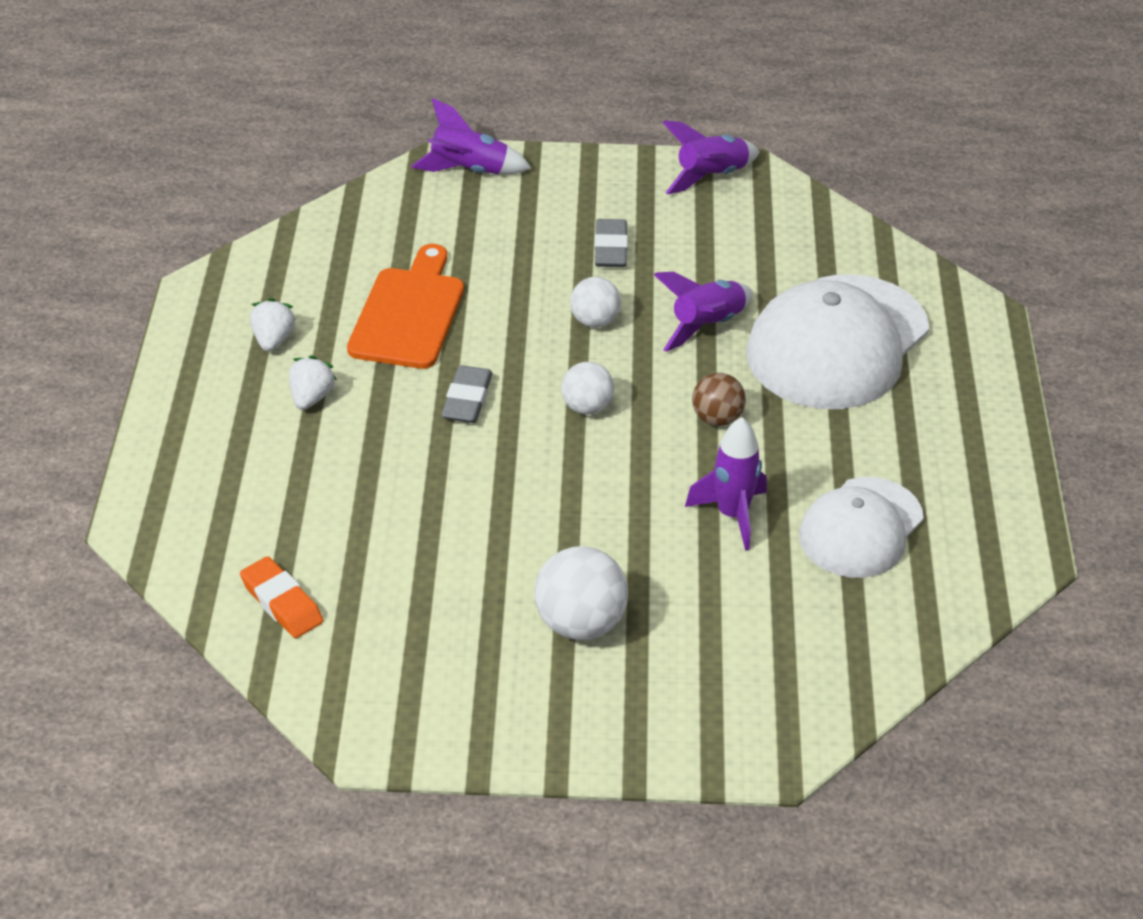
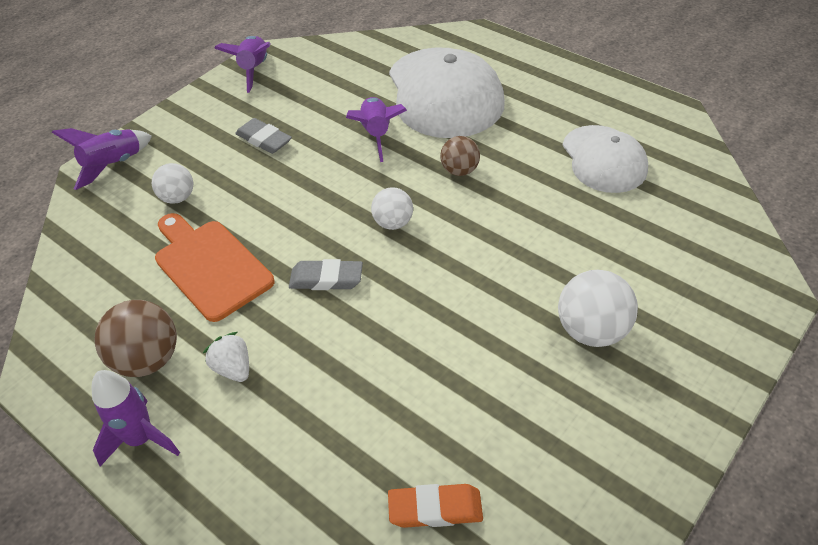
camera: 50 degrees left, 5 degrees up
(273, 340) = (147, 359): white strawberry -> brown ball
(467, 399) = (326, 279): grey eraser -> grey eraser turned 45 degrees counterclockwise
(595, 321) = (319, 179): white ball -> white ball (178, 197)
(732, 515) = (549, 206): purple rocket -> purple rocket (141, 439)

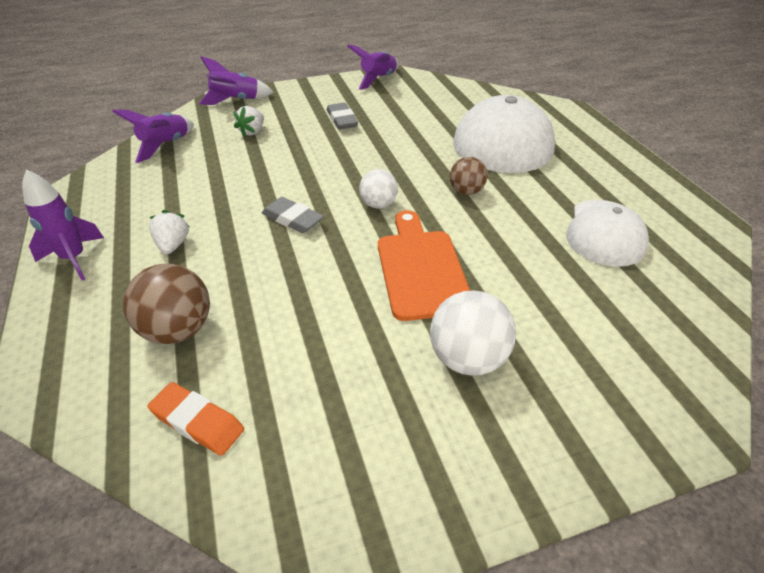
camera: 30 degrees right, 5 degrees down
(147, 359) = (131, 214): brown ball -> brown ball (178, 330)
(178, 197) = (252, 132): white ball -> white strawberry
(210, 266) = (228, 178): orange cutting board -> orange cutting board (421, 269)
(376, 135) = (424, 145): purple rocket -> purple rocket (166, 146)

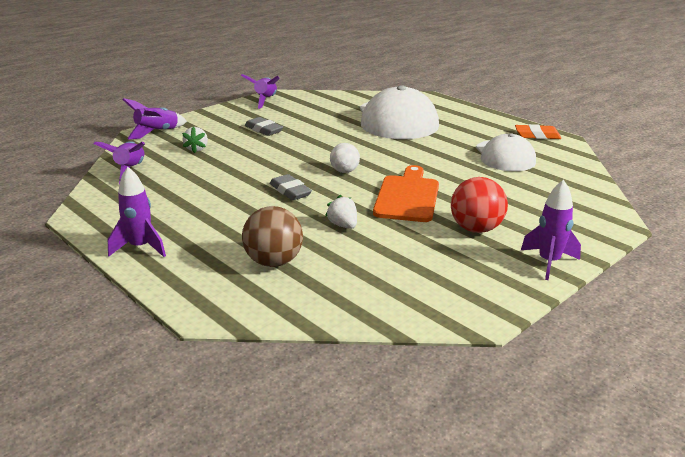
camera: 25 degrees left, 15 degrees down
(173, 245) = (213, 223): white strawberry -> white strawberry (343, 225)
(197, 422) = (340, 296): orange eraser -> orange eraser (537, 135)
(292, 219) = (290, 191): grey eraser -> grey eraser turned 45 degrees clockwise
(421, 269) = (407, 196): orange cutting board -> orange cutting board turned 45 degrees clockwise
(466, 191) = (398, 153): brown ball -> none
(467, 358) = (476, 229): white ball -> red ball
(527, 470) = (549, 262): none -> purple rocket

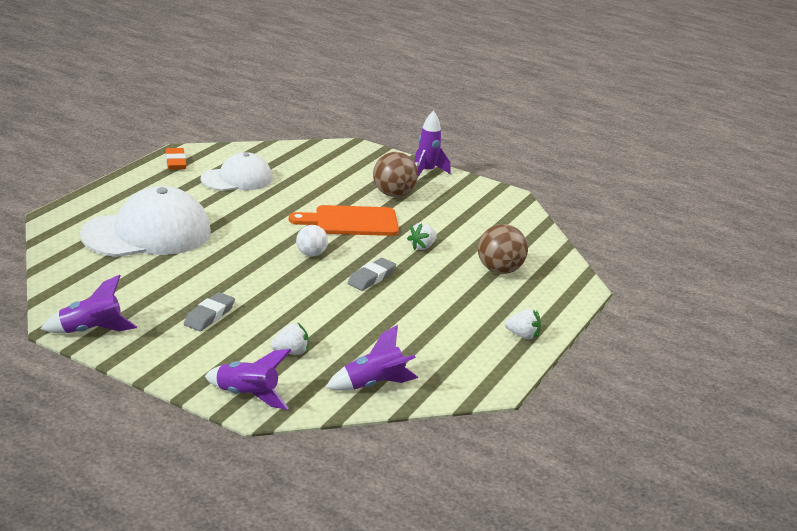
camera: 110 degrees left, 0 degrees up
(140, 247) = (523, 335): purple rocket -> white strawberry
(476, 229) = (393, 194): red ball -> brown ball

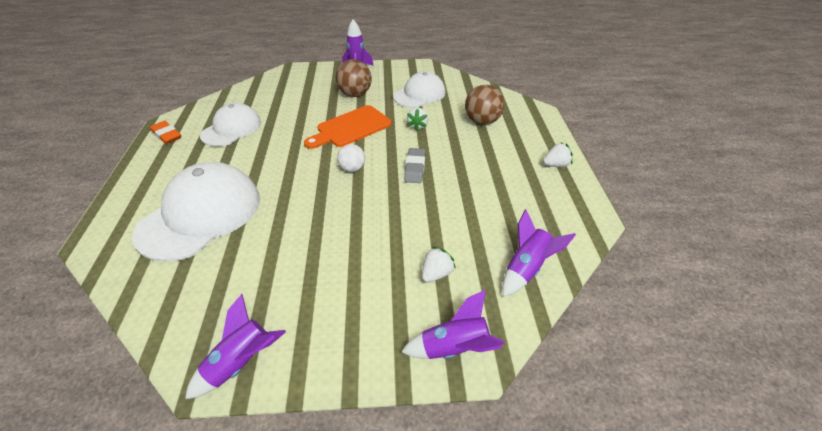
camera: 30 degrees left, 15 degrees up
(209, 316) = (335, 274): grey eraser -> none
(464, 220) = (419, 94): none -> white cap

